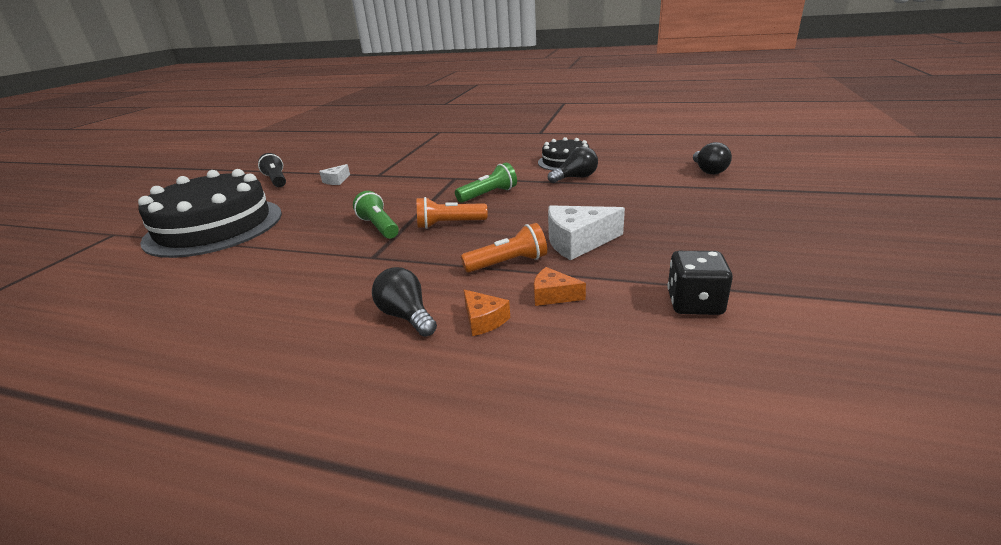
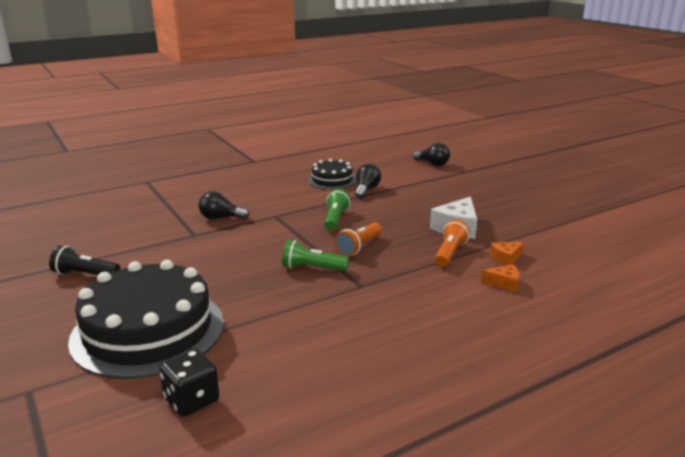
camera: 50 degrees left, 5 degrees down
(336, 180) = (163, 252): white cheese -> none
(406, 316) = (466, 301): black light bulb -> black light bulb (220, 218)
(694, 303) = (562, 235): black dice -> black dice (191, 400)

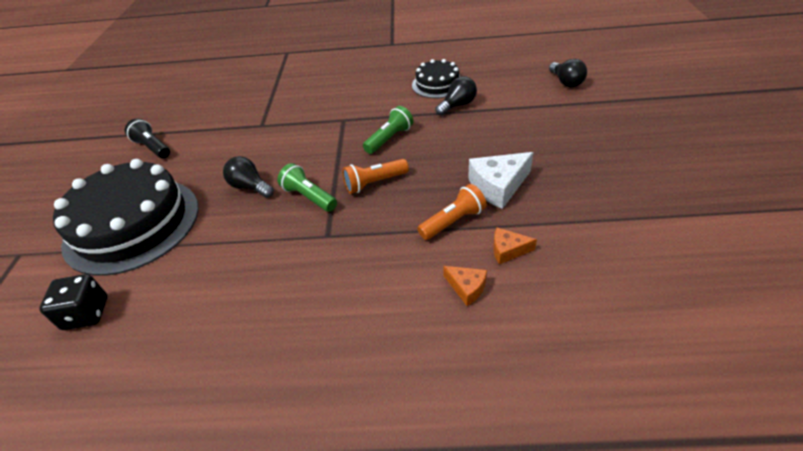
camera: 35 degrees right, 20 degrees up
(220, 218) = (298, 110): black light bulb -> black light bulb (250, 187)

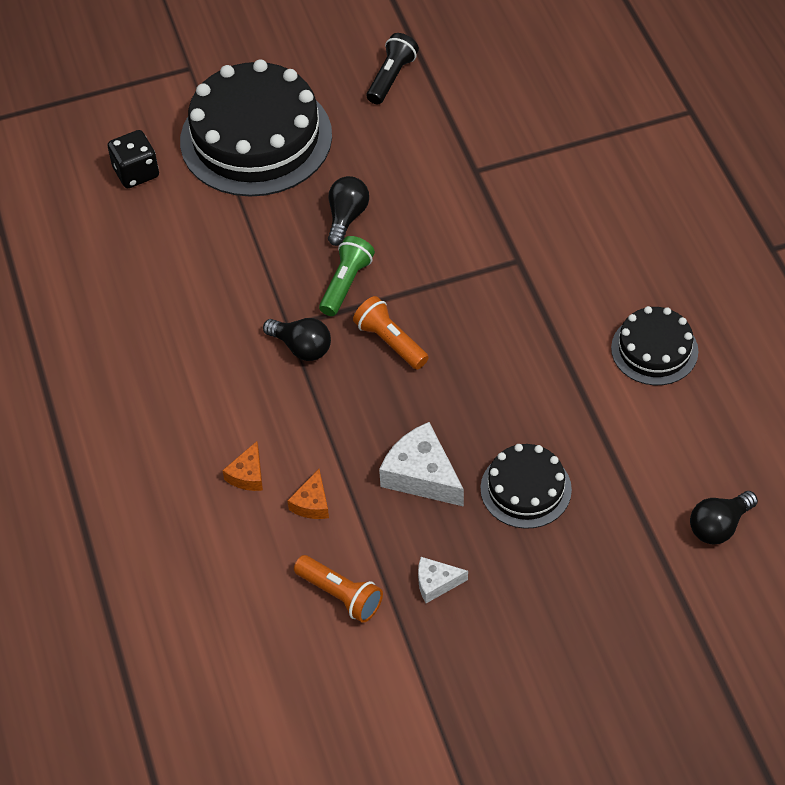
camera: 70 degrees right, 10 degrees up
(389, 139) = (488, 329): green flashlight -> none
(453, 221) = (344, 441): orange flashlight -> orange flashlight (340, 595)
(457, 105) = (600, 390): black light bulb -> black light bulb (301, 347)
(508, 250) = (312, 503): orange cheese -> orange cheese turned 150 degrees counterclockwise
(523, 143) = (526, 489): none -> black cake
(595, 194) = (436, 583): none -> white cheese

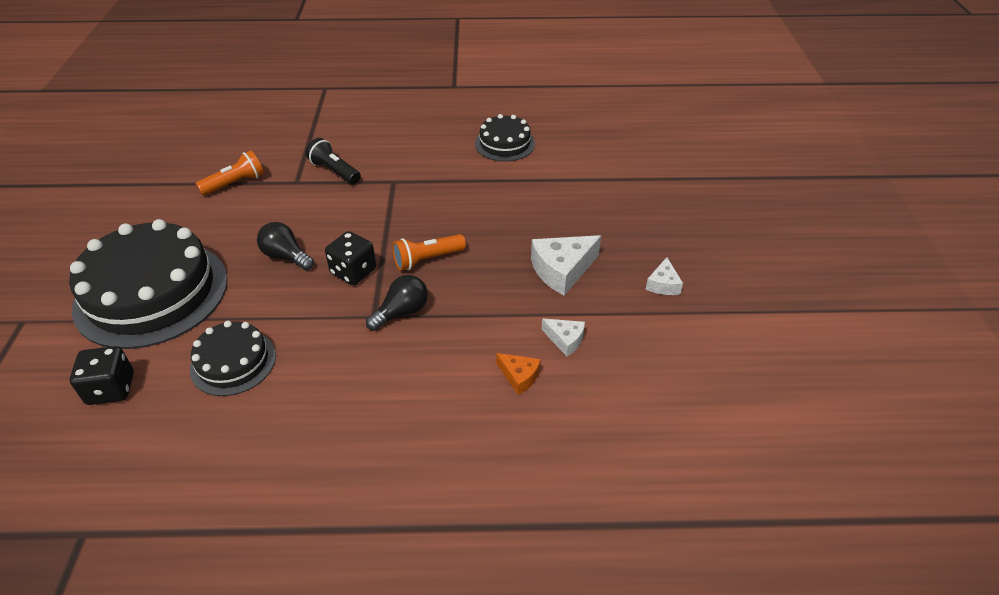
camera: 75 degrees left, 10 degrees down
(312, 503) = (565, 340): orange cheese -> white cheese
(340, 595) = (661, 341): orange flashlight -> orange flashlight (235, 183)
(346, 283) = (353, 271): green flashlight -> black dice
(391, 77) = (166, 202): black flashlight -> black flashlight (334, 171)
(526, 489) = (594, 222): black cake -> black cake (233, 362)
(719, 526) = (651, 151): black light bulb -> none

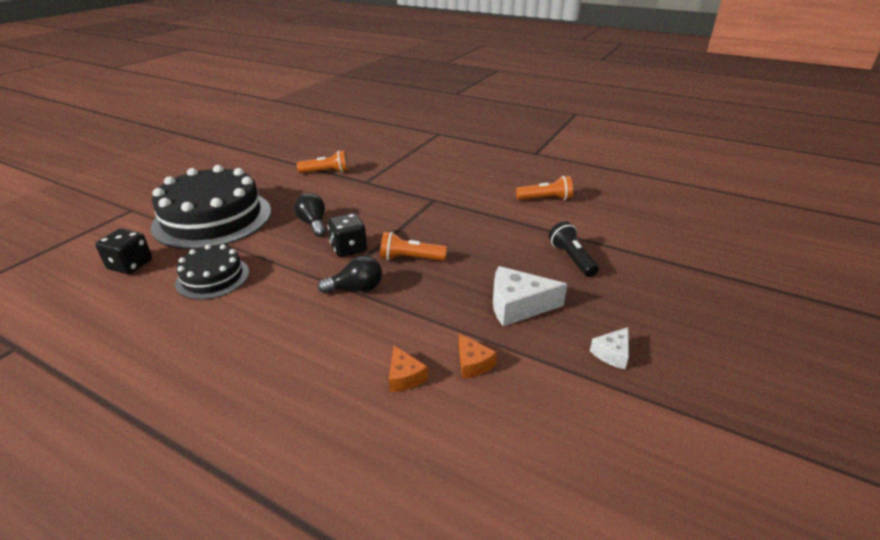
camera: 30 degrees right, 10 degrees down
(334, 171) = (397, 182): black flashlight -> black flashlight (571, 258)
(505, 144) = (545, 199): black cake -> orange flashlight
(565, 340) = (473, 363): white cheese -> orange cheese

